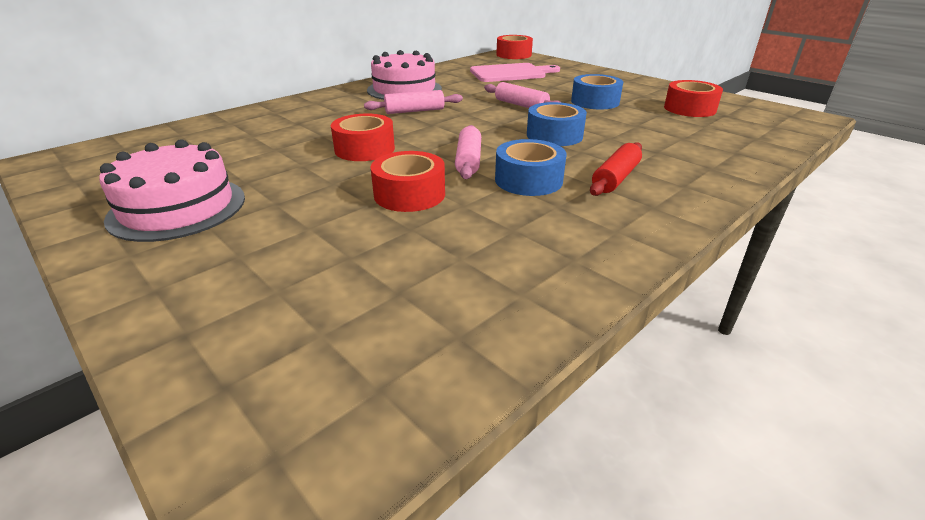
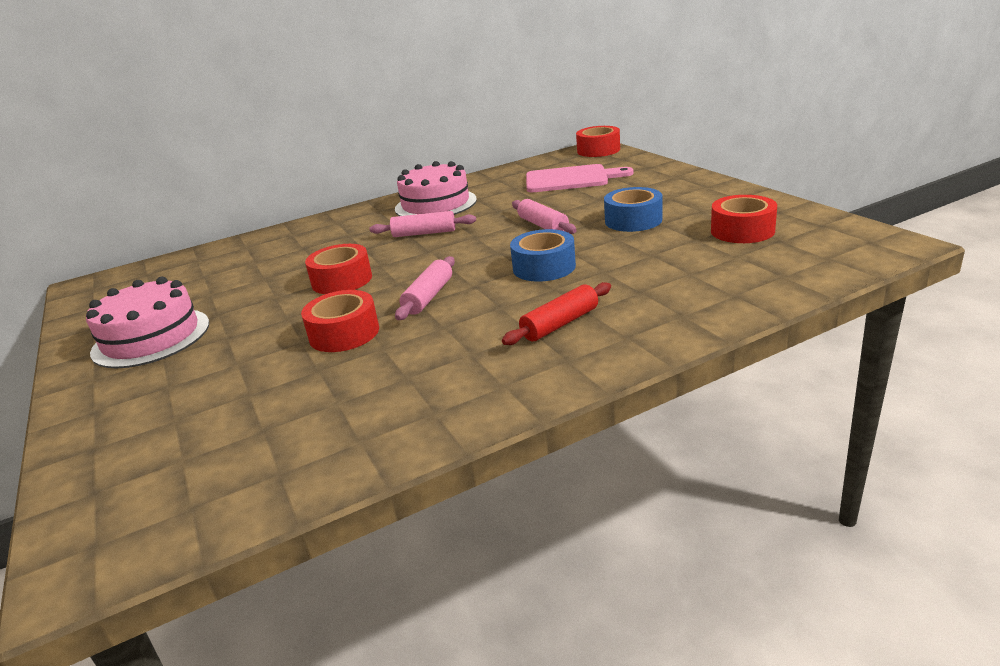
camera: 20 degrees right, 5 degrees down
(528, 180) = (468, 322): blue tape -> none

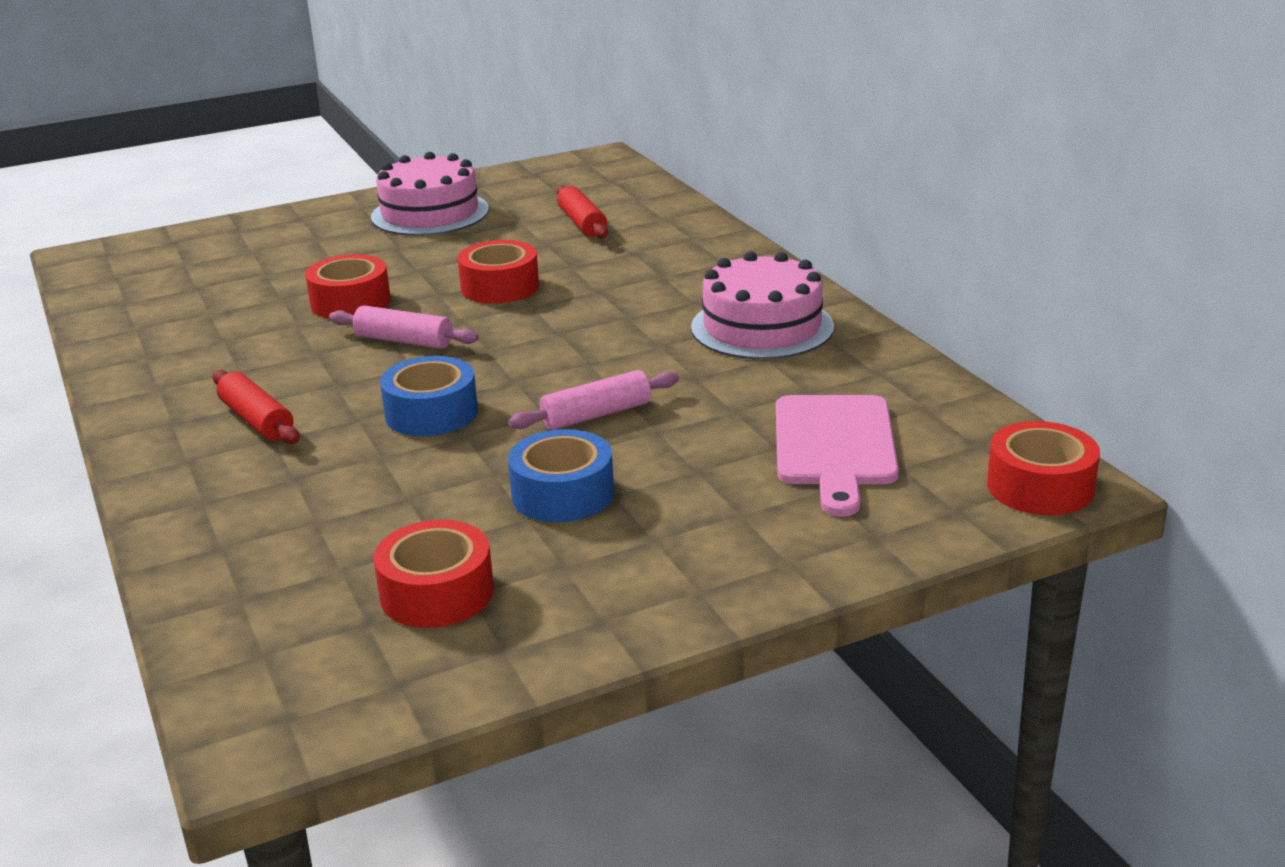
camera: 90 degrees right, 0 degrees up
(232, 271) = (582, 223): none -> red rolling pin
(424, 233) = (630, 326): pink rolling pin -> none

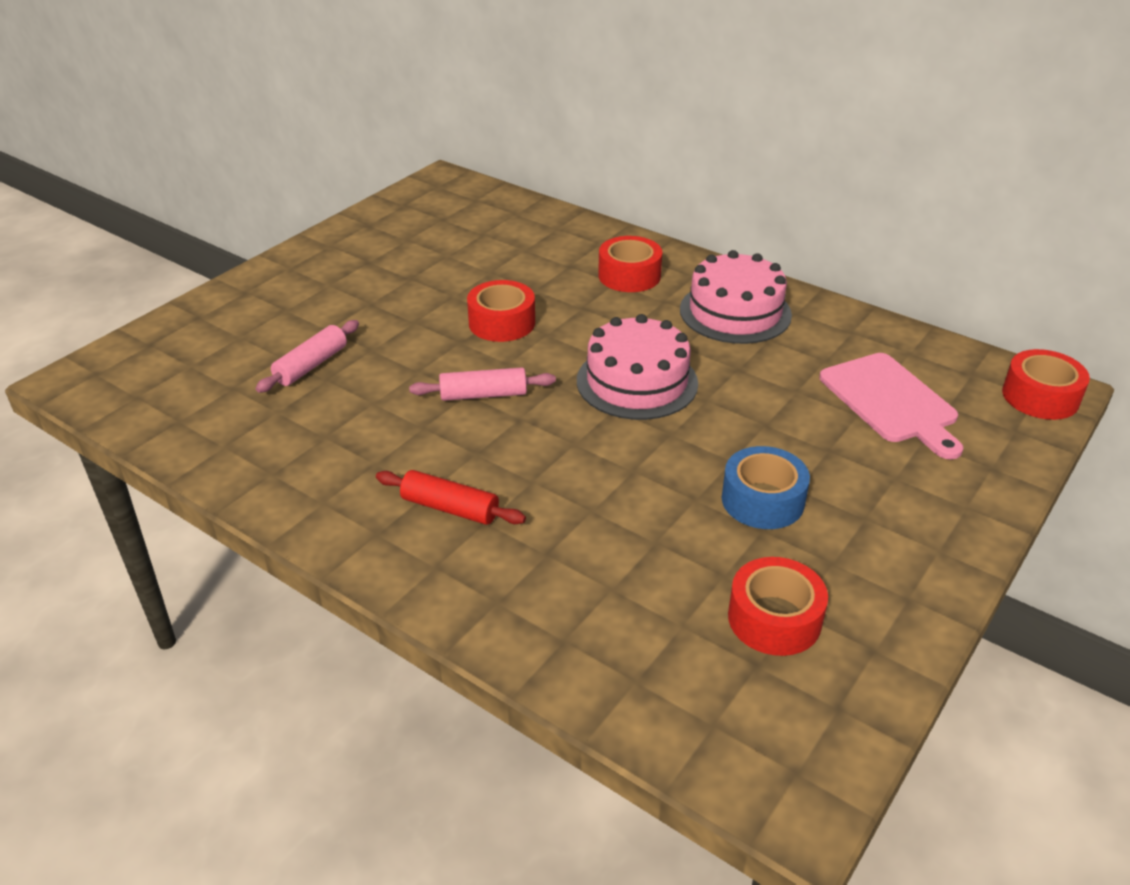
camera: 30 degrees left, 10 degrees up
(350, 302) = (393, 368): red tape -> red tape (629, 275)
(430, 213) = (359, 262): pink cake -> pink cake (637, 382)
(431, 413) = (584, 458): blue tape -> none
(582, 223) = (498, 246): red rolling pin -> none
(596, 415) = (707, 422): pink rolling pin -> pink rolling pin (311, 365)

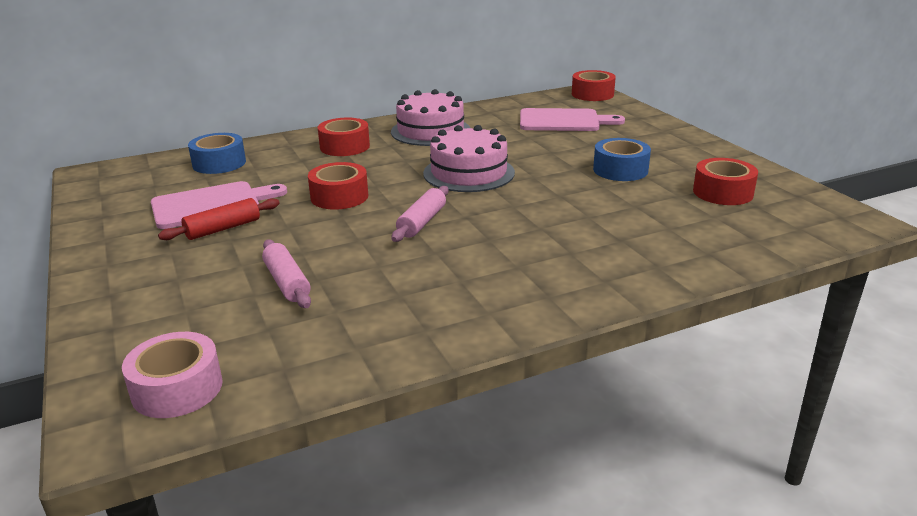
camera: 60 degrees left, 10 degrees down
(133, 383) = (177, 388): none -> pink tape
(428, 263) = (211, 205): none -> pink cutting board
(450, 508) = (544, 262): red rolling pin -> red rolling pin (223, 229)
(519, 226) = (219, 163): none -> blue tape

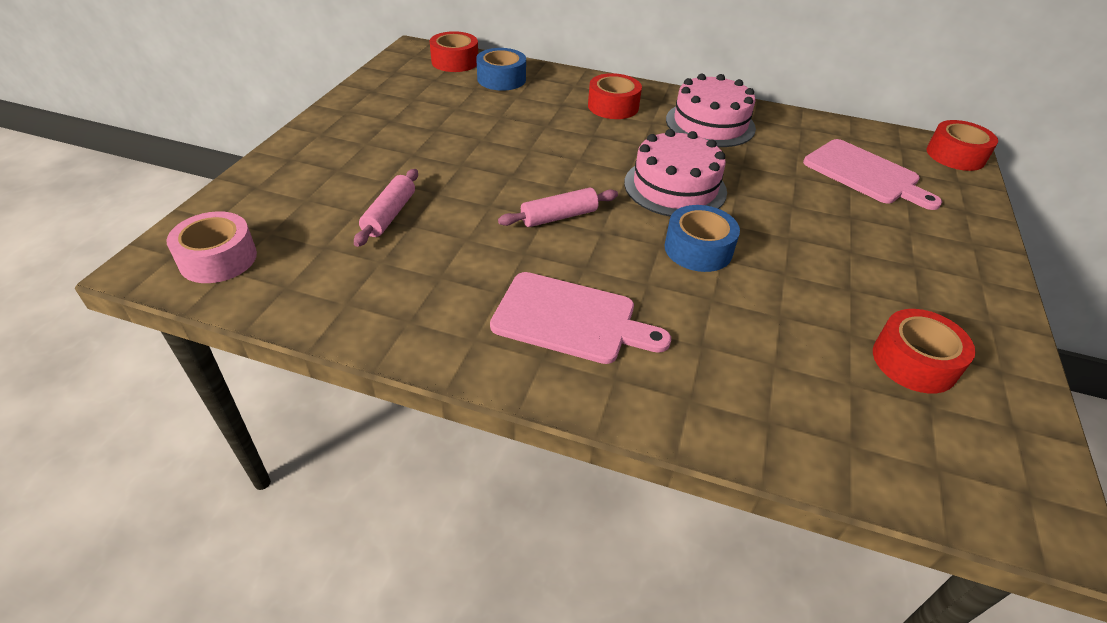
camera: 40 degrees right, 15 degrees up
(211, 205) = (444, 116): pink cutting board -> pink cutting board (571, 319)
(223, 229) = (420, 142): red rolling pin -> none
(339, 196) = (536, 155): red tape -> red tape (455, 61)
(620, 170) = (834, 265): blue tape -> blue tape (698, 249)

